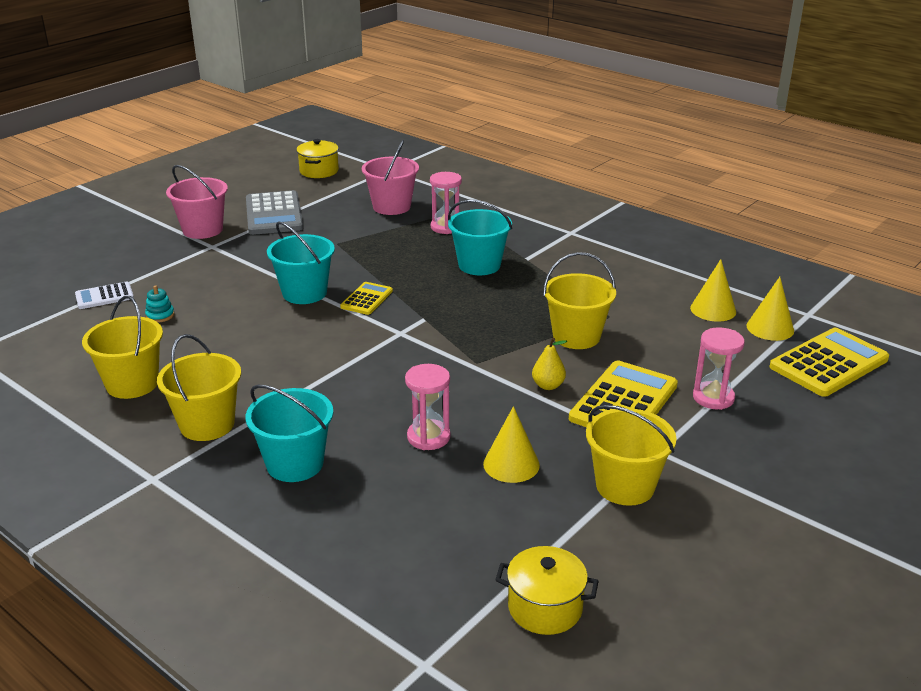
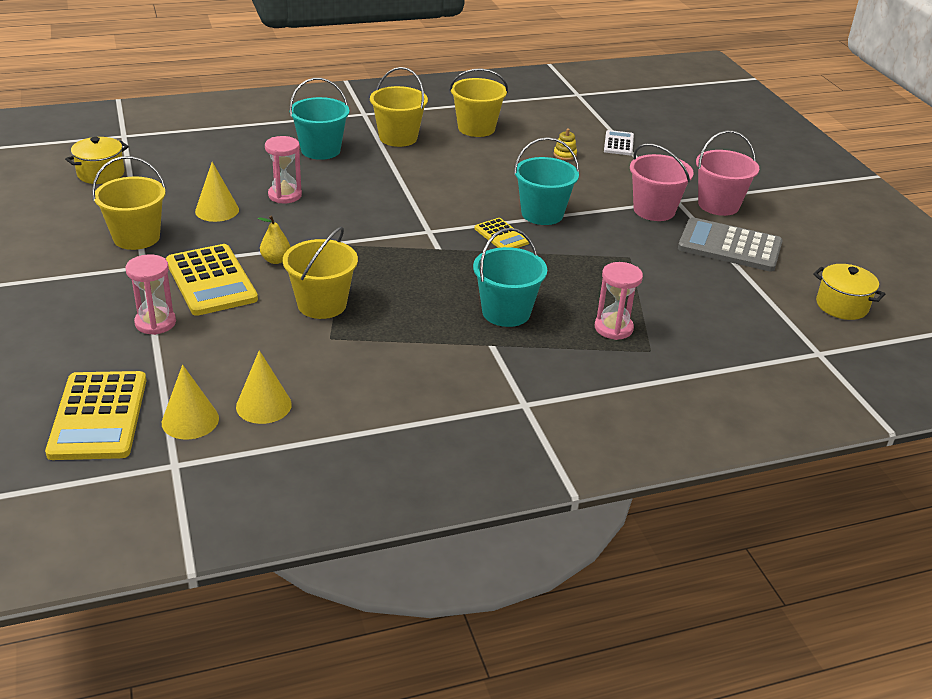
camera: 120 degrees right, 5 degrees up
(160, 315) = (565, 155): turquoise stacking toy -> yellow stacking toy
(391, 206) = (697, 315): pink bucket -> pink bucket (654, 210)

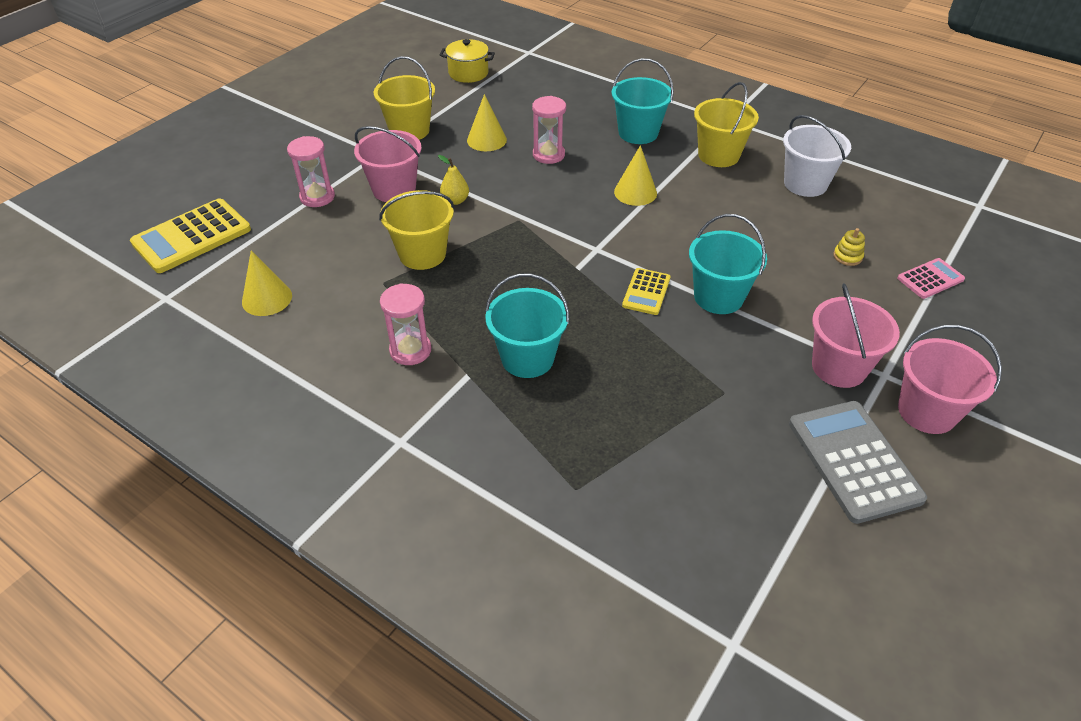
camera: 55 degrees right, 10 degrees up
(190, 420) = (220, 276): yellow cone -> yellow cone (635, 192)
(211, 281) = (394, 189): yellow calculator -> pink bucket
(476, 128) = (805, 184): yellow bucket -> white bucket
(613, 328) = (584, 442): pink hourglass -> pink hourglass (410, 350)
(618, 143) = (930, 279): white calculator -> pink calculator
(841, 305) = (865, 625): yellow pot -> none

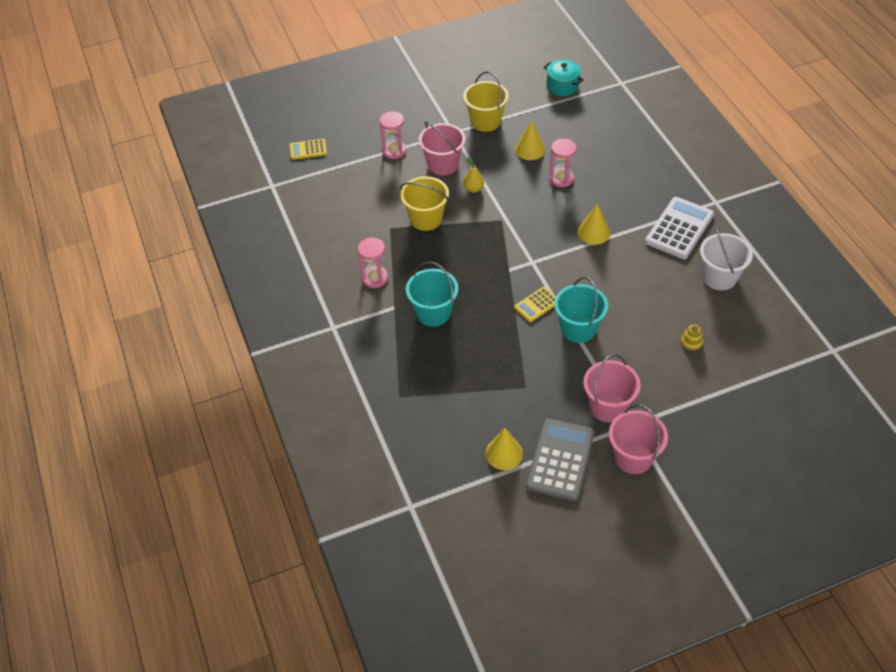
camera: 35 degrees right, 5 degrees up
(192, 236) = (308, 150): yellow calculator -> yellow calculator, size x0.54
(267, 298) = (322, 210): yellow cone -> yellow cone (504, 453)
(468, 73) = (562, 86): yellow pot -> turquoise pot
(638, 133) = (638, 186): turquoise bucket -> none
(718, 155) = (679, 228): yellow bucket -> white calculator
(930, 279) = (731, 383): pink calculator -> none

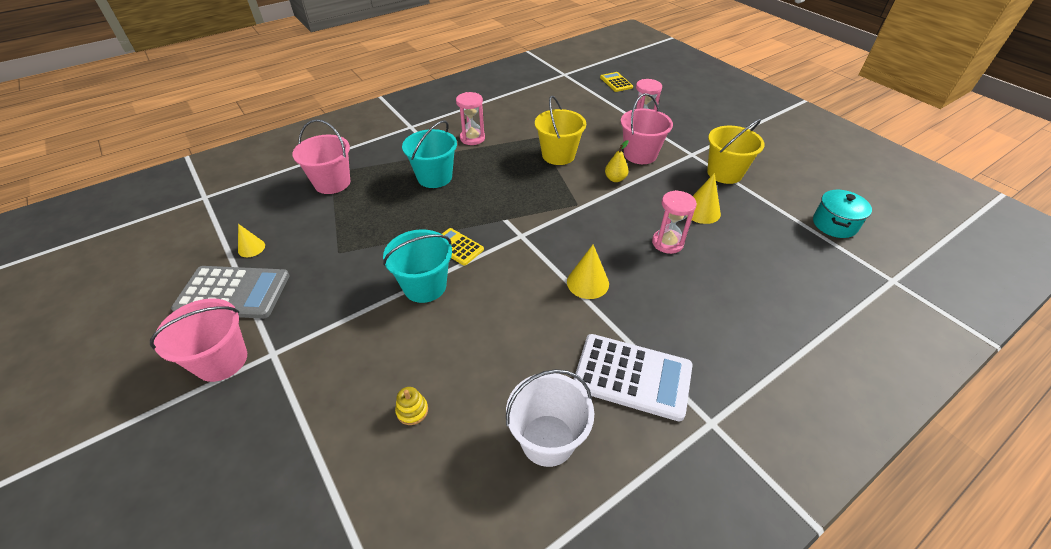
camera: 75 degrees right, 5 degrees down
(504, 453) = (251, 248): yellow cone -> yellow cone, size x0.65
(608, 407) = (303, 327): pink bucket -> pink bucket (332, 183)

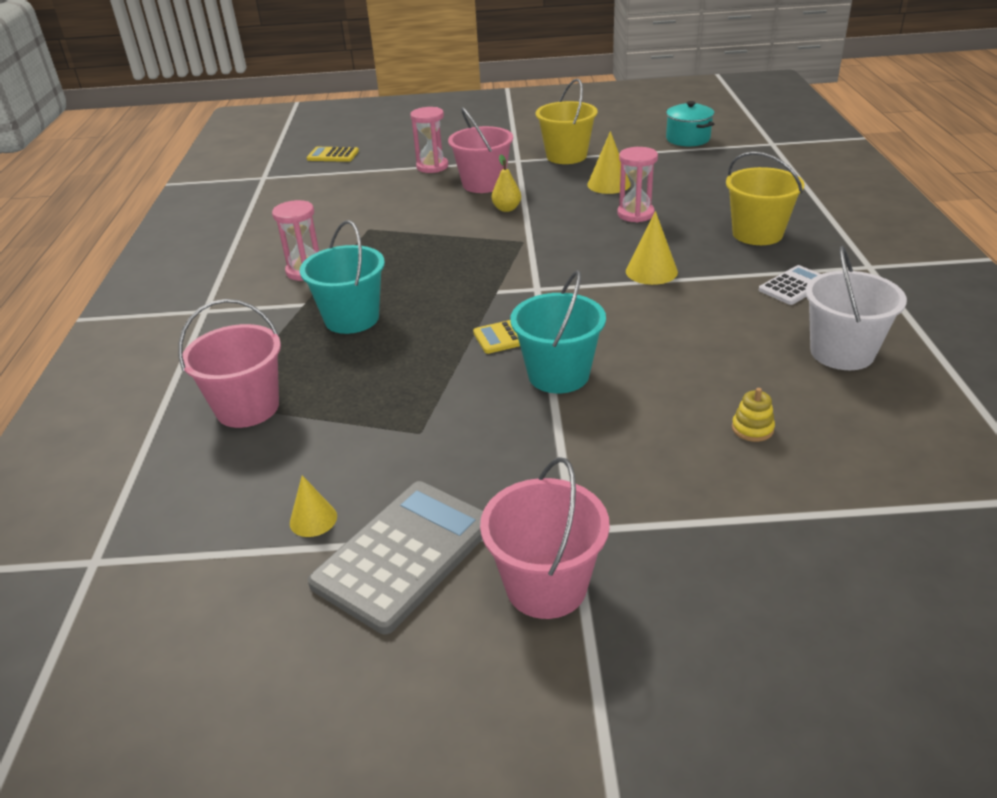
camera: 55 degrees left, 10 degrees down
(558, 155) = (421, 227): yellow bucket -> yellow bucket (757, 234)
(632, 376) = (794, 286): white calculator -> white calculator, size x0.54

